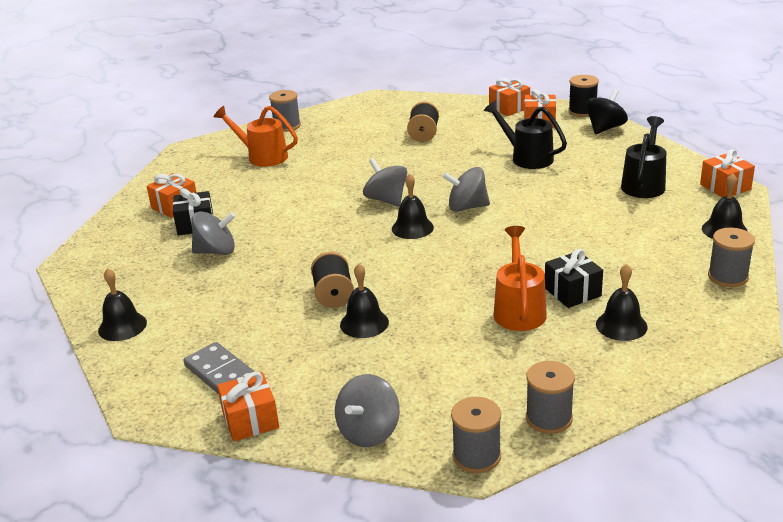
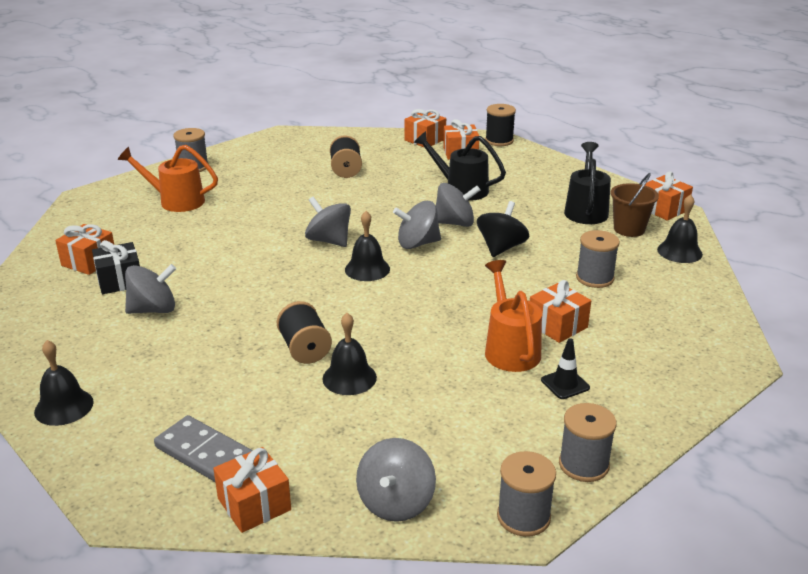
camera: 15 degrees left, 0 degrees up
(509, 190) = (455, 223): none -> grey spinning top
(559, 345) = (565, 384): none -> black traffic cone
(572, 292) = (557, 325): black gift -> orange gift
(605, 128) = (527, 157): black spinning top -> black spinning top (501, 248)
(621, 325) = (619, 356): black bell -> none
(681, 205) = (629, 229): none -> brown bucket
(728, 276) = (701, 298): grey spool -> grey spool (594, 278)

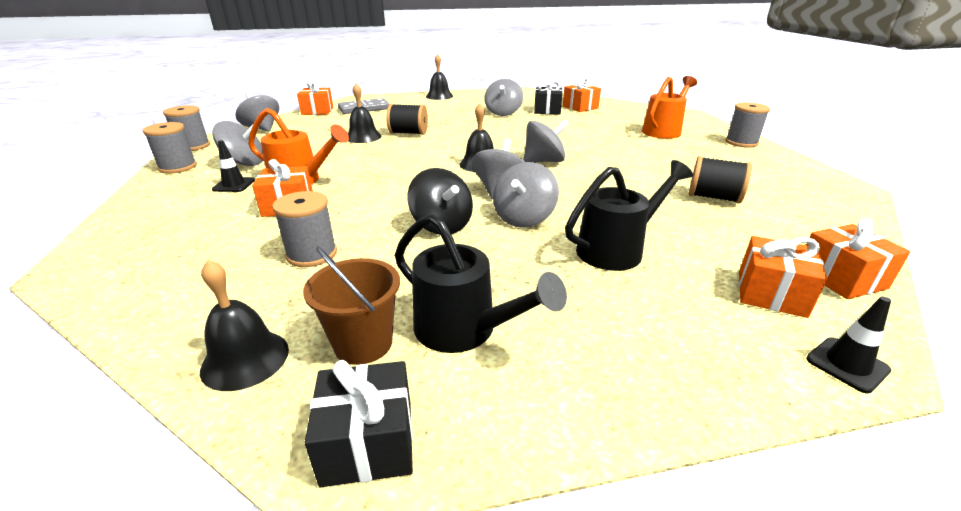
camera: 120 degrees right, 0 degrees up
(499, 141) = (847, 364): black spool -> black traffic cone
(517, 417) = (244, 163): none -> grey spinning top
(663, 209) = (368, 442): orange gift -> black gift

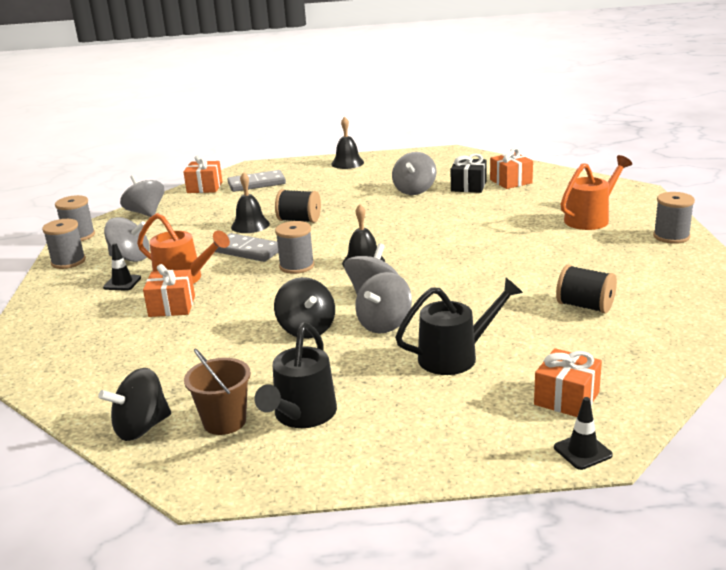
camera: 10 degrees right, 5 degrees down
(245, 359) = (141, 428): black bell -> black spinning top
(312, 254) = (191, 352): grey spool -> grey spool (296, 266)
(363, 156) = (247, 251): none -> grey domino
(368, 442) = (220, 478): black gift -> none
(465, 330) = (301, 416): black watering can -> black watering can turned 60 degrees clockwise
(544, 161) = (432, 260): grey spinning top -> none
(841, 278) = (641, 388): orange gift -> none

